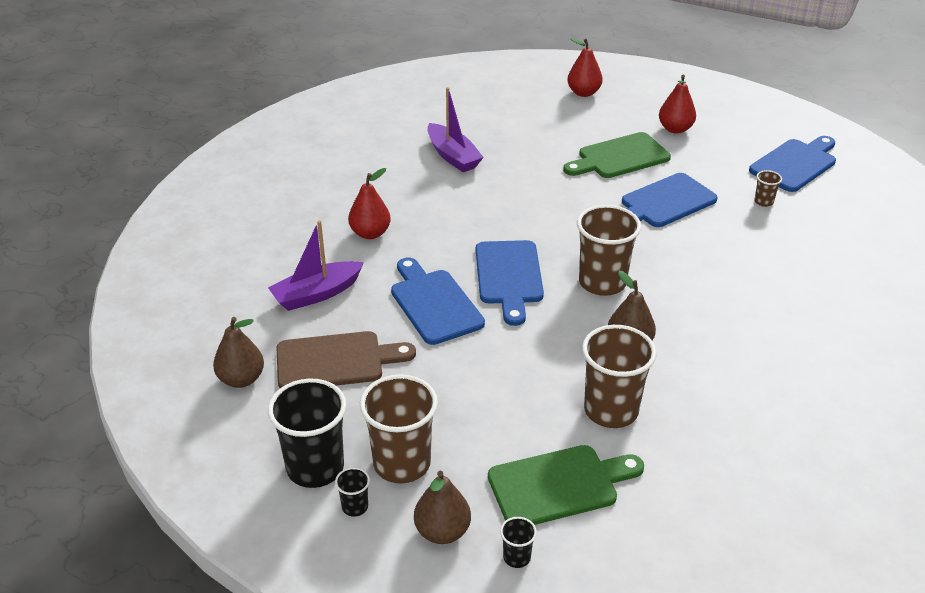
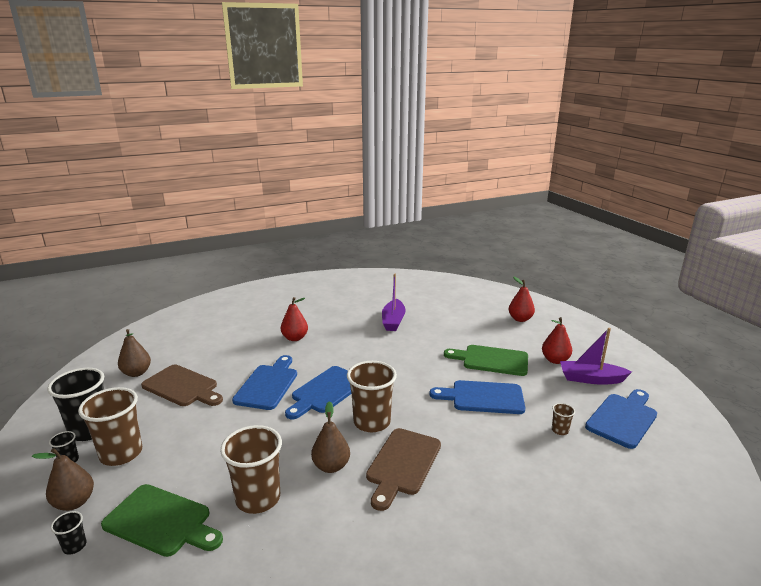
camera: 40 degrees right, 15 degrees down
(316, 294) = (227, 353): purple boat -> purple boat (591, 379)
(685, 305) = (402, 464): none -> brown cutting board
(795, 164) = (623, 418): blue cutting board -> blue cutting board turned 45 degrees counterclockwise

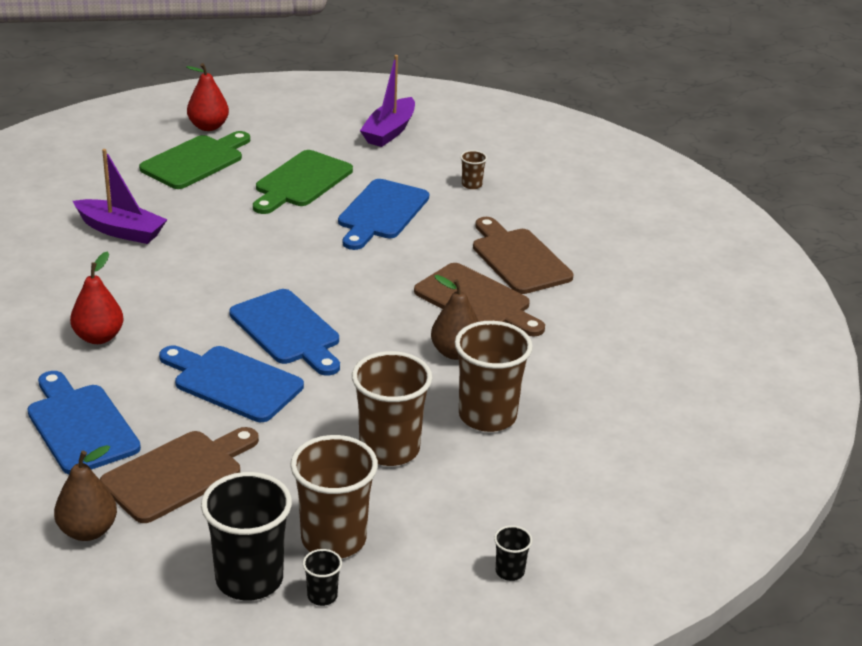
camera: 75 degrees left, 10 degrees up
(74, 502) = (425, 580): brown pear -> none
(161, 521) = (495, 497): green cutting board -> green cutting board (195, 161)
(372, 422) = (384, 306): brown cup -> brown cup (389, 449)
(475, 476) = (518, 259): none -> brown cutting board
(555, 360) = (333, 139): red pear -> none
(623, 418) = (472, 141): blue cutting board -> blue cutting board (80, 426)

